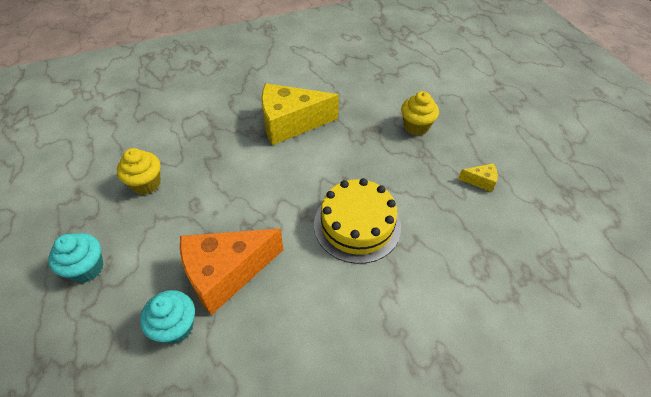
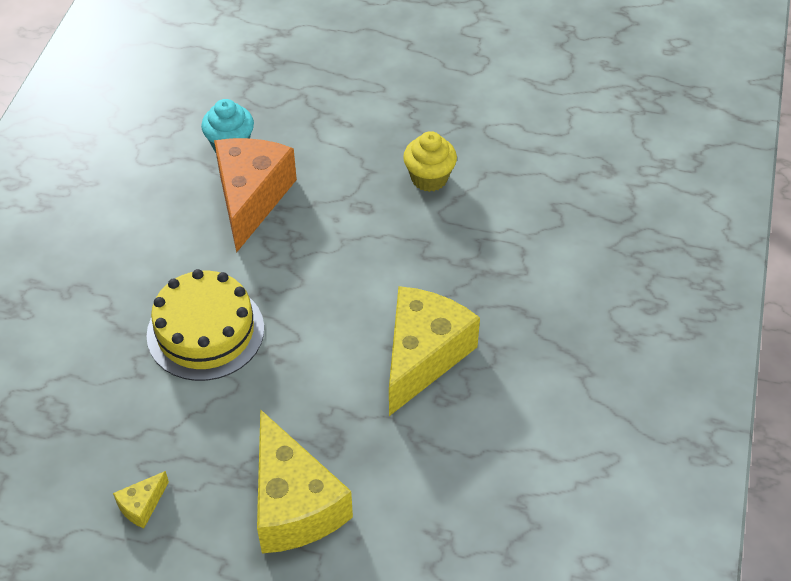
camera: 125 degrees right, 0 degrees up
(87, 268) = (350, 107): turquoise cupcake -> none
(416, 126) = (294, 504): yellow cupcake -> yellow cheese

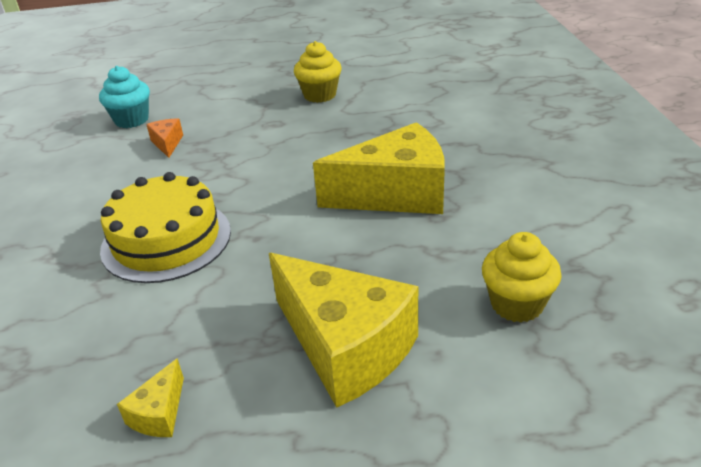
camera: 20 degrees left, 15 degrees down
(251, 198) = (167, 143): orange cheese -> orange cheese, size x0.42
(423, 356) = (396, 194): yellow cheese -> yellow cheese turned 75 degrees clockwise
(445, 521) = (516, 304): none -> yellow cupcake

